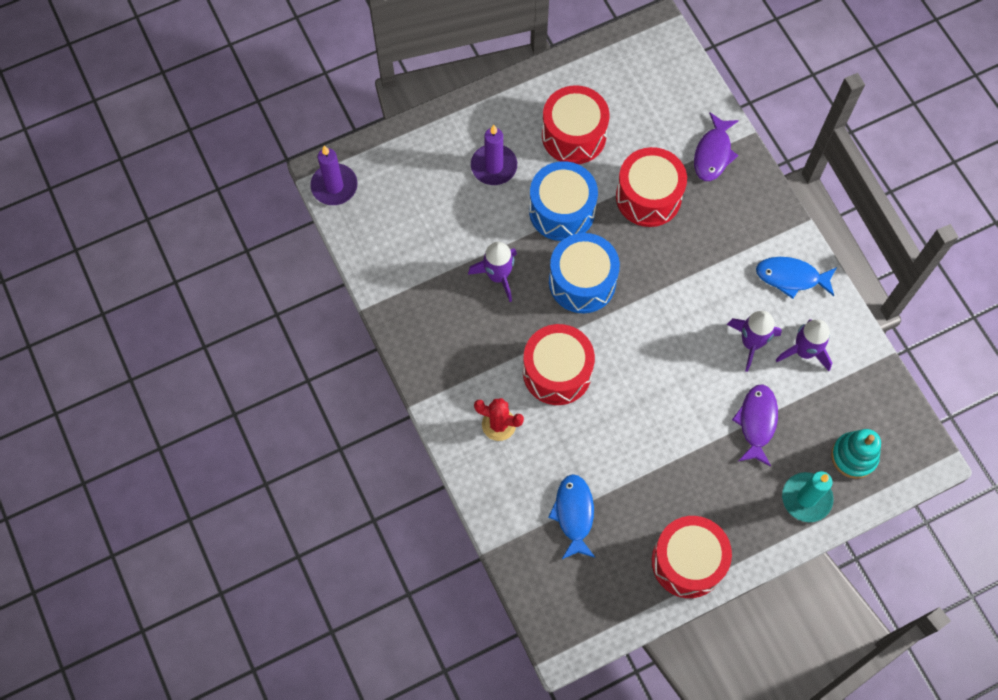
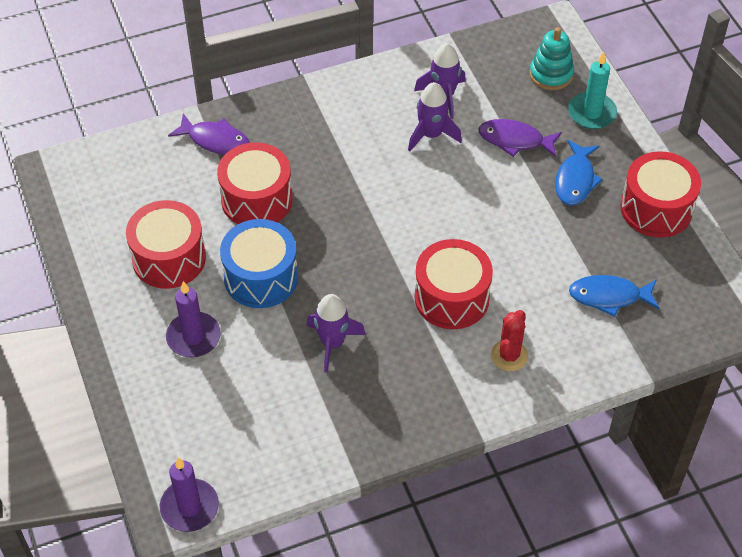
camera: 85 degrees left, 15 degrees down
(582, 282) = (349, 266): blue drum -> none
(791, 277) = (364, 96): blue fish -> blue fish (575, 180)

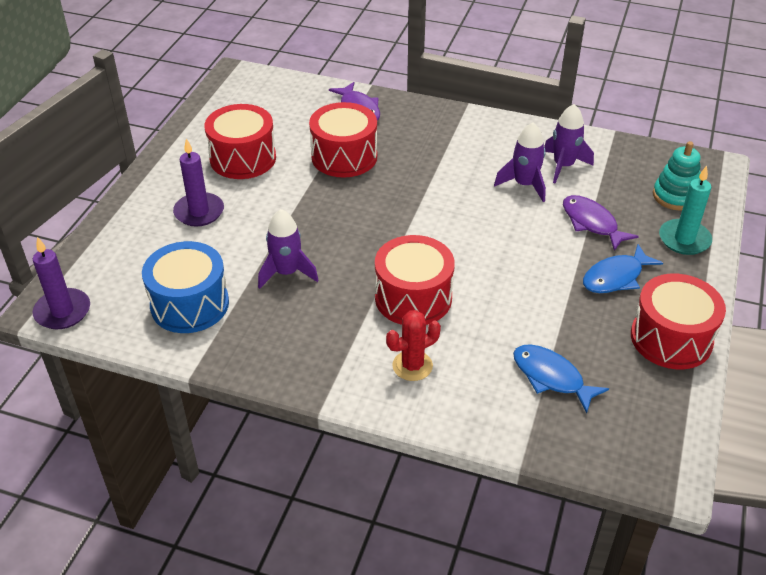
camera: 40 degrees right, 10 degrees down
(261, 277) = (288, 203): blue drum -> blue drum (190, 304)

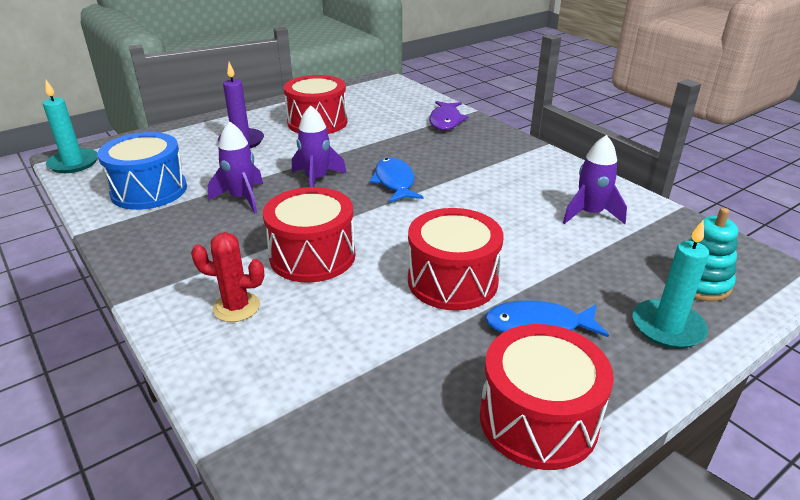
camera: 35 degrees right, 10 degrees down
(62, 311) = (73, 163): purple candle -> turquoise candle
(344, 156) = (393, 144): red drum -> red drum (452, 281)
(524, 185) = (530, 214): purple rocket -> purple rocket (316, 179)
(551, 377) = (349, 386): blue fish -> blue fish (395, 182)
(592, 223) = (567, 269): purple fish -> none

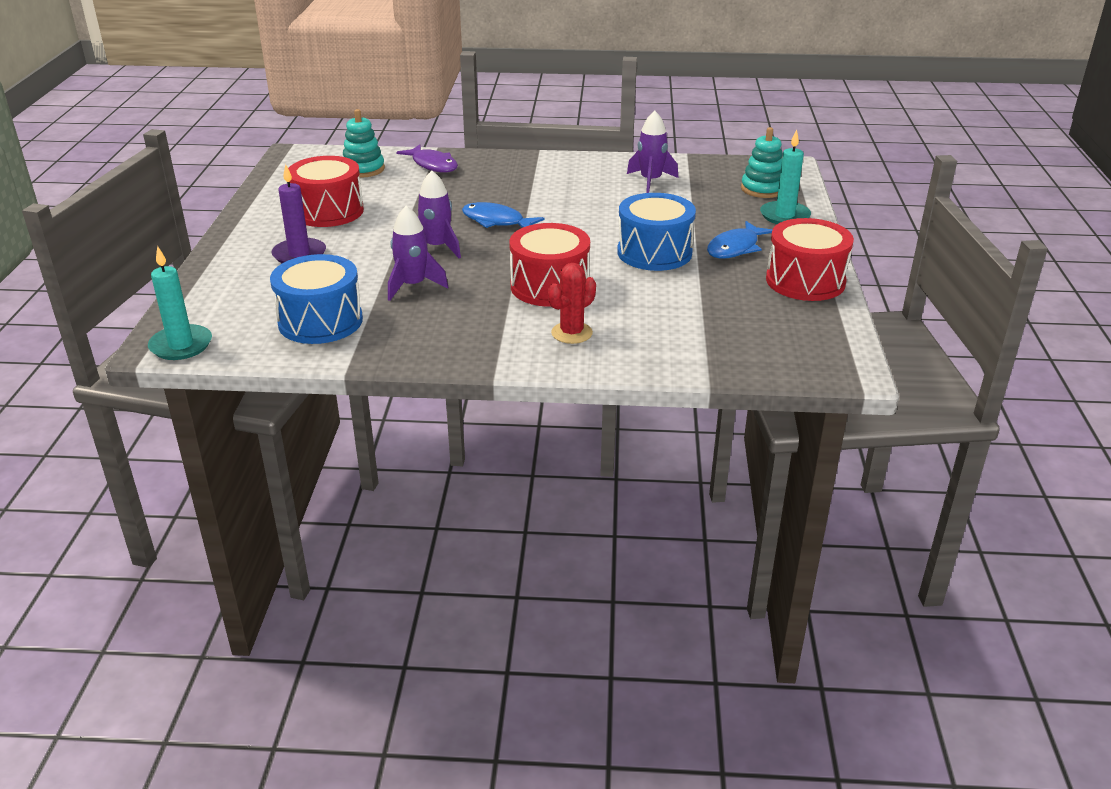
camera: 50 degrees left, 0 degrees up
(398, 105) = (363, 169): none -> turquoise stacking toy
(452, 281) = (654, 252): red drum -> blue drum

